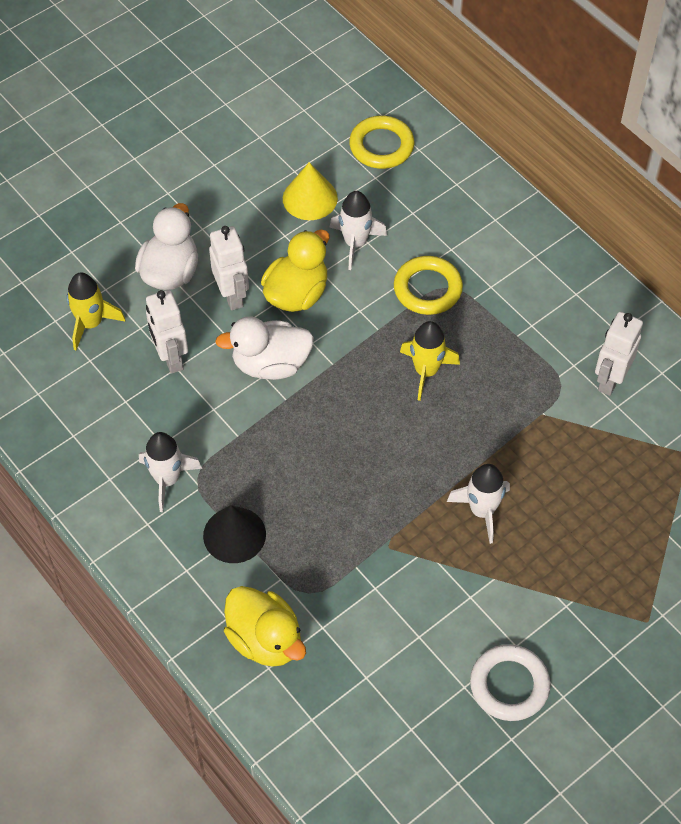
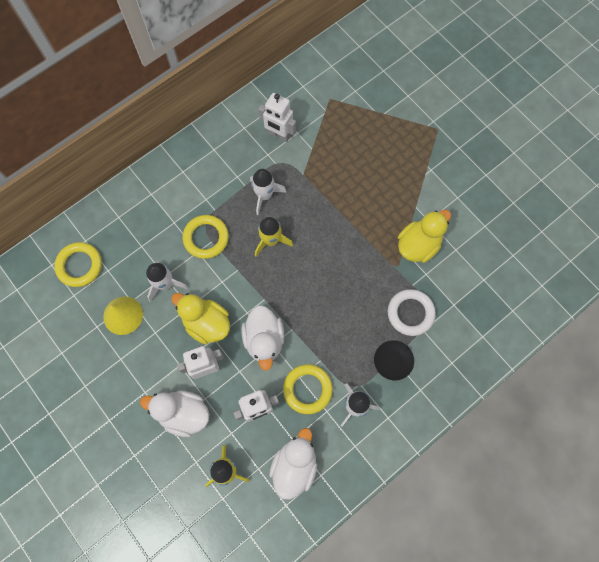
camera: 90 degrees left, 15 degrees up
(89, 403) = (294, 465): none -> white duck
(195, 419) = (307, 389): none -> yellow ring
(265, 640) = (465, 338): yellow duck -> yellow duck (418, 245)
(482, 511) = (371, 211): white rocket -> white rocket (264, 195)
(509, 685) = (482, 202): white ring -> white ring (410, 313)

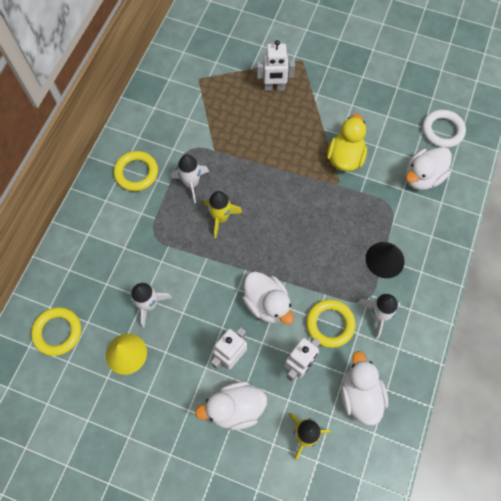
camera: 30 degrees left, 5 degrees down
(206, 238) = (162, 245): yellow ring -> yellow ring (136, 173)
(206, 323) = (207, 318): yellow duck -> none
(279, 135) = (173, 128): white robot -> white robot (274, 88)
(410, 313) = (373, 215): white ring -> white ring (442, 130)
(480, 303) = (422, 177): none -> white duck

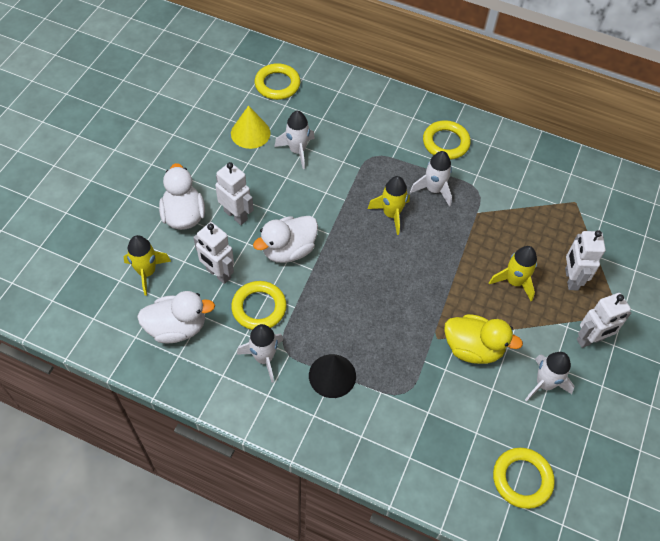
camera: 90 degrees right, 10 degrees down
(281, 126) = (514, 282): none -> yellow rocket
(326, 80) = (590, 340): none -> white robot
(367, 112) = (544, 384): none -> white rocket
(422, 177) = (446, 439): white duck -> none
(442, 130) = (522, 479): white ring -> yellow ring

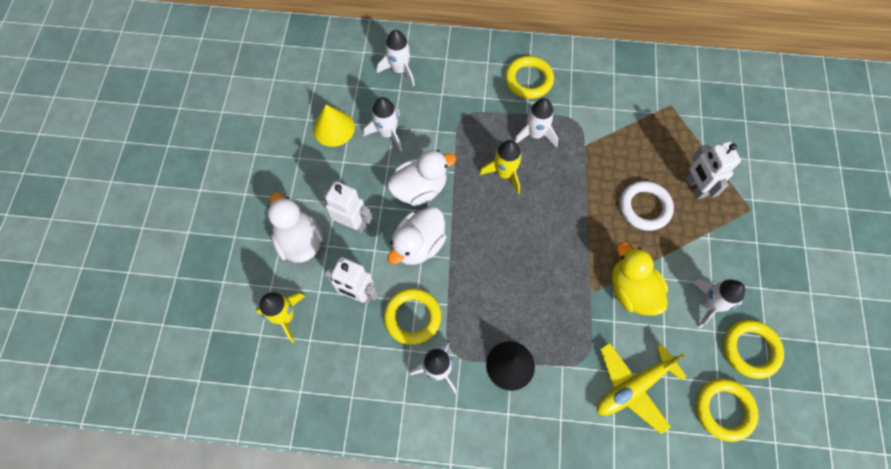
camera: 15 degrees left, 10 degrees up
(177, 328) = (339, 367): white duck -> white duck (420, 189)
(277, 84) = (341, 66): yellow ring -> yellow ring (750, 349)
(329, 102) = (400, 70): none -> white rocket
(440, 431) = (632, 387): none -> yellow plane
(473, 348) = (631, 290): yellow duck -> yellow duck turned 120 degrees counterclockwise
(514, 282) = (644, 207): yellow rocket -> white ring
(590, 340) = (734, 244): white robot -> none

